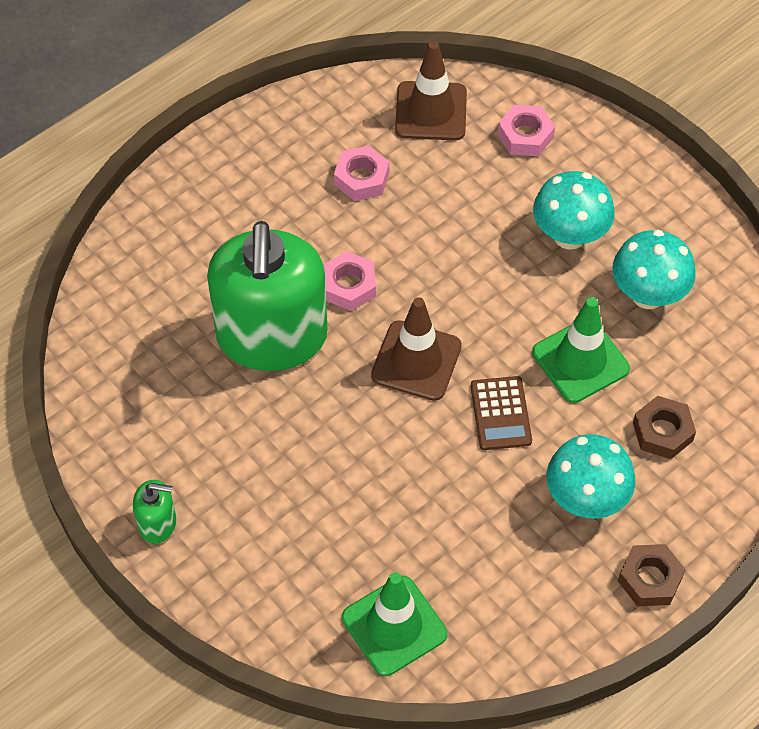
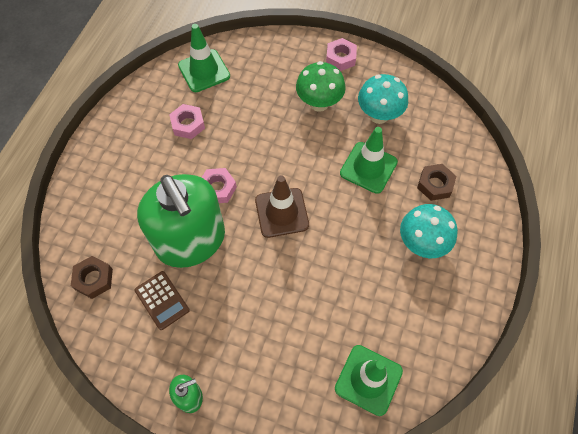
camera: 30 degrees left, 5 degrees up
(431, 111) = (204, 71): brown traffic cone -> green traffic cone
(500, 414) = (346, 219): brown calculator -> brown calculator (162, 300)
(525, 136) = (262, 61): pink nut -> pink nut (340, 58)
(569, 236) = (319, 103): turquoise mushroom -> green mushroom
(649, 579) = (483, 270): brown nut -> brown nut (94, 279)

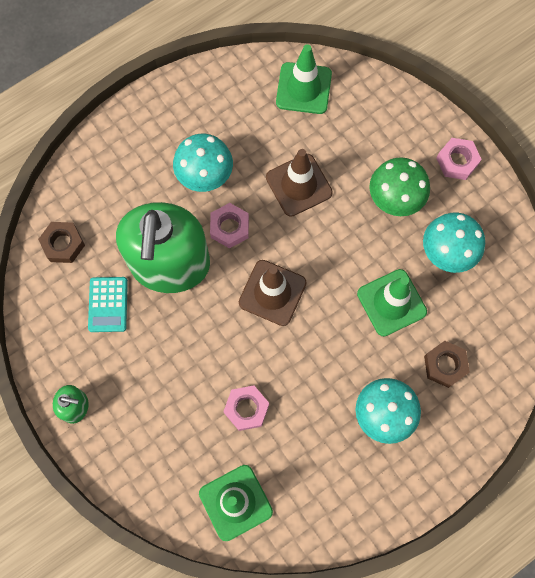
camera: 35 degrees right, 10 degrees up
(162, 300) = (108, 304): brown calculator -> turquoise calculator
(174, 165) = (205, 176): none -> turquoise mushroom
(188, 124) = (247, 140): pink nut -> pink nut (246, 409)
(246, 132) = (299, 185): none -> brown traffic cone

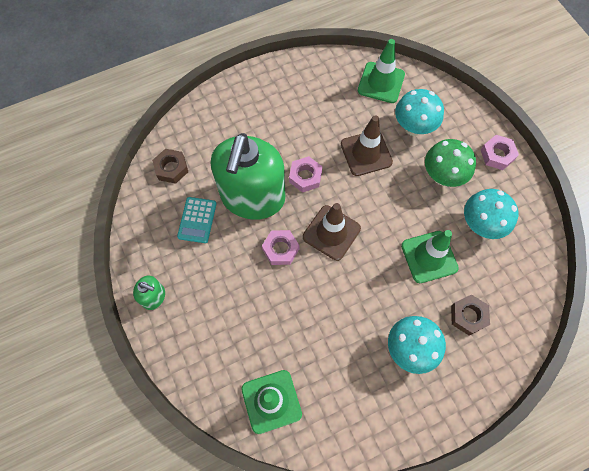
camera: 10 degrees right, 5 degrees down
(205, 176) = (292, 135): turquoise mushroom -> turquoise mushroom (413, 127)
(246, 409) = (294, 323): pink nut -> pink nut (280, 249)

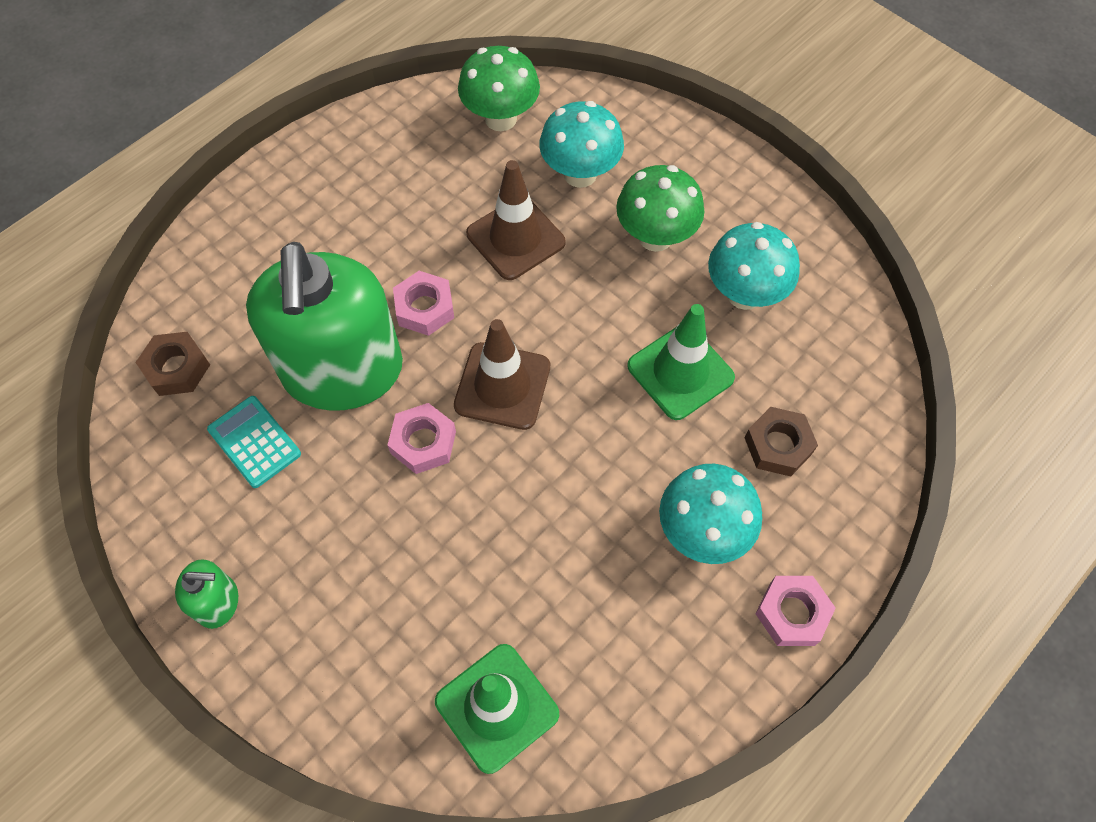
camera: 20 degrees left, 5 degrees down
(197, 220) = (254, 442): turquoise calculator -> turquoise calculator turned 150 degrees clockwise
(381, 82) = (500, 118): green traffic cone -> green mushroom
(497, 155) = (731, 177): pink nut -> pink nut (792, 613)

